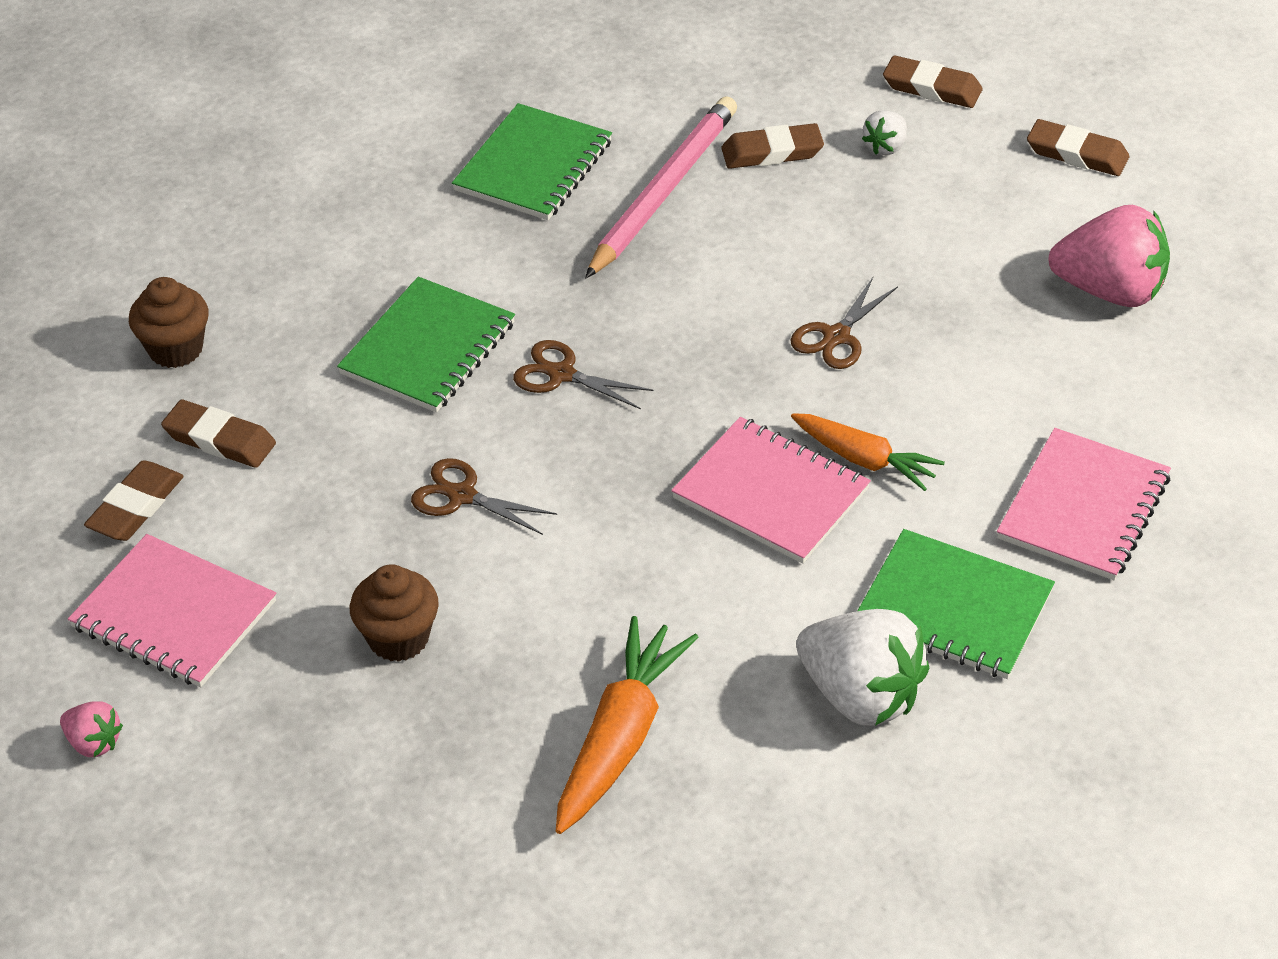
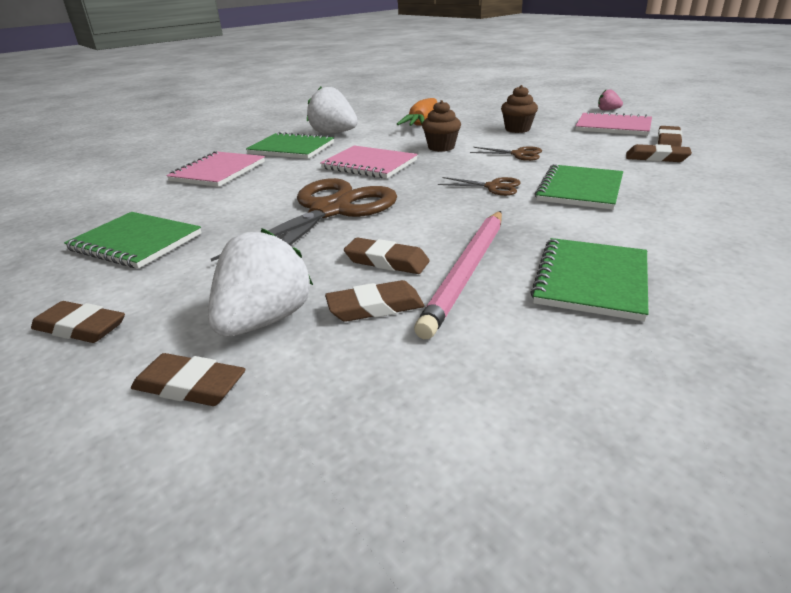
camera: 175 degrees right, 15 degrees down
(176, 349) = (729, 179): brown cupcake -> brown cupcake (441, 147)
(755, 217) = (386, 261): none -> brown eraser
(836, 336) = (330, 210): brown scissors -> brown scissors, size x2.32
(864, 460) = (321, 175): orange carrot -> none
(885, 146) = (264, 320): white strawberry -> white strawberry, size x2.10
(1110, 291) = (136, 242): pink strawberry -> green notebook

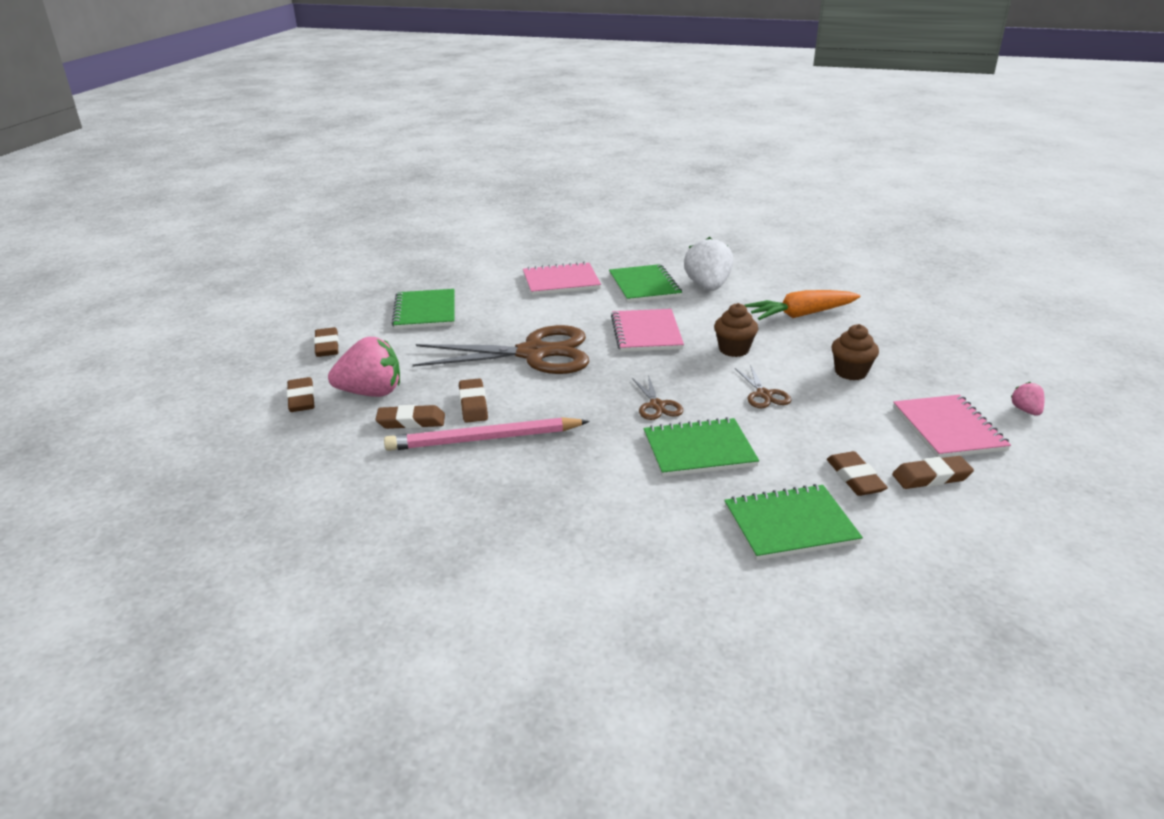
camera: 55 degrees right, 0 degrees up
(264, 320) = (371, 392): white strawberry -> pink strawberry
(375, 307) = (411, 421): brown eraser -> brown eraser turned 45 degrees counterclockwise
(591, 280) = (512, 493): green notebook -> green notebook (790, 525)

